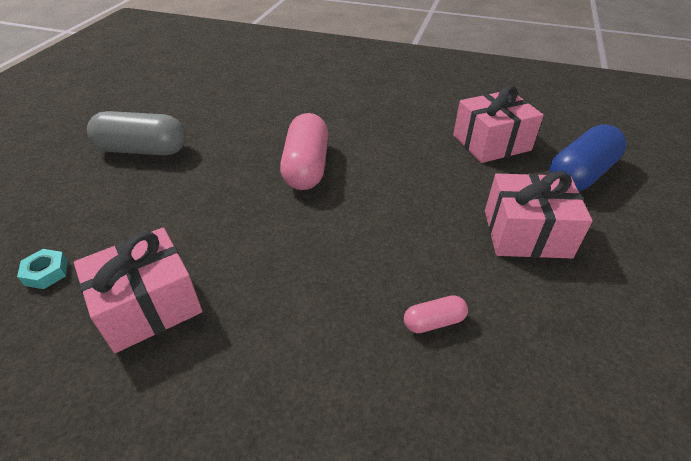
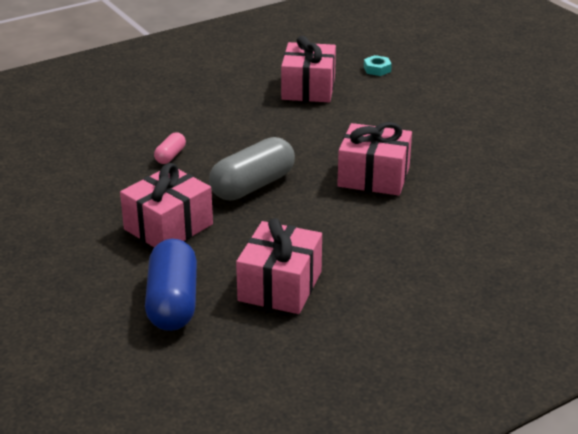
camera: 130 degrees right, 10 degrees down
(143, 150) = (489, 121): grey capsule -> grey capsule (253, 186)
(306, 167) = (373, 177): pink capsule -> pink gift

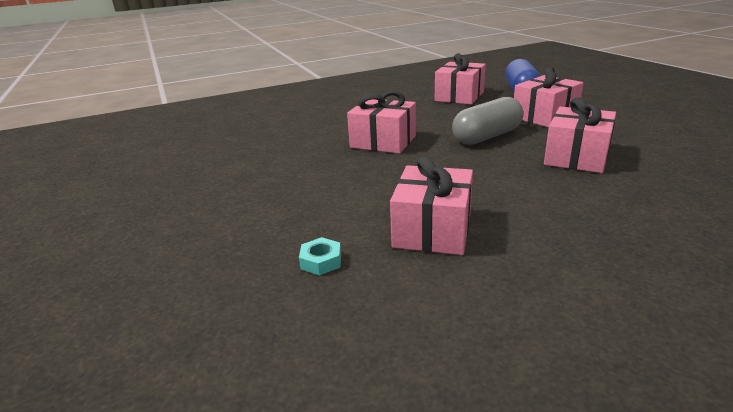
camera: 170 degrees left, 5 degrees down
(170, 156) = (576, 157): pink capsule -> pink gift

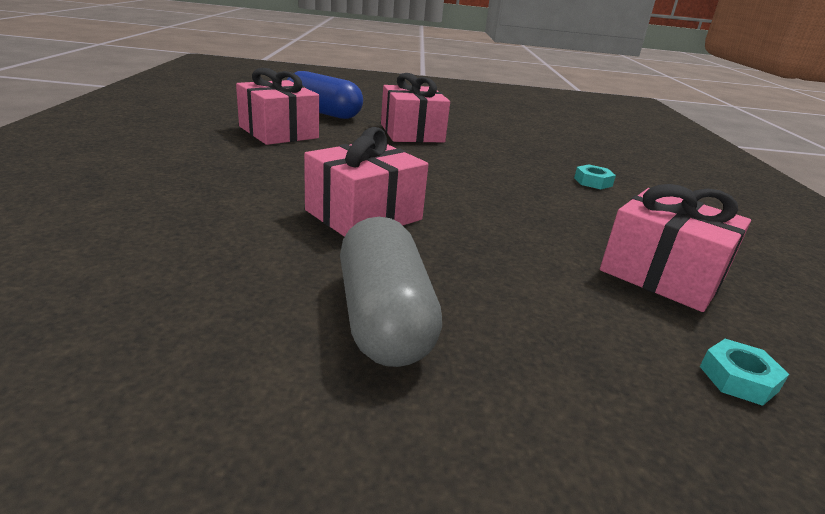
camera: 70 degrees left, 0 degrees up
(487, 137) = (431, 168): grey capsule -> grey capsule (383, 318)
(576, 157) = (527, 161): pink gift -> none
(585, 186) = (593, 182): none -> turquoise nut

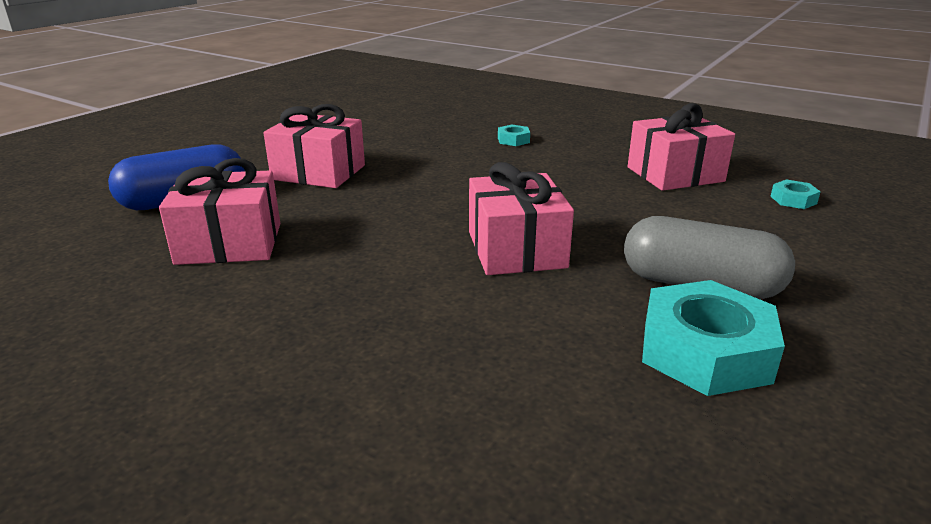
camera: 55 degrees left, 0 degrees up
(237, 333) = (705, 351): none -> turquoise nut

